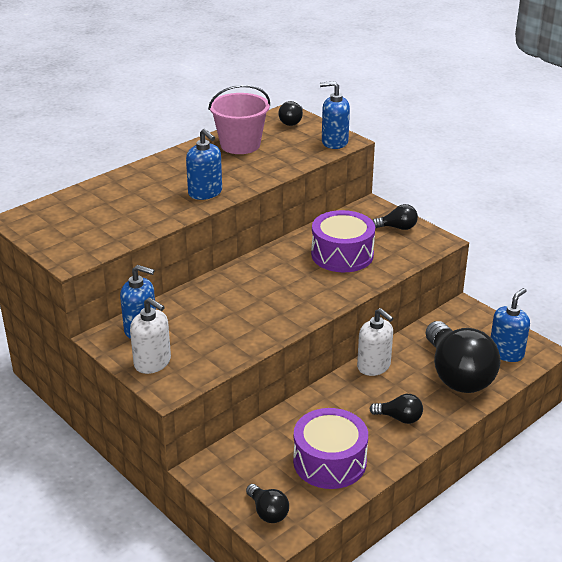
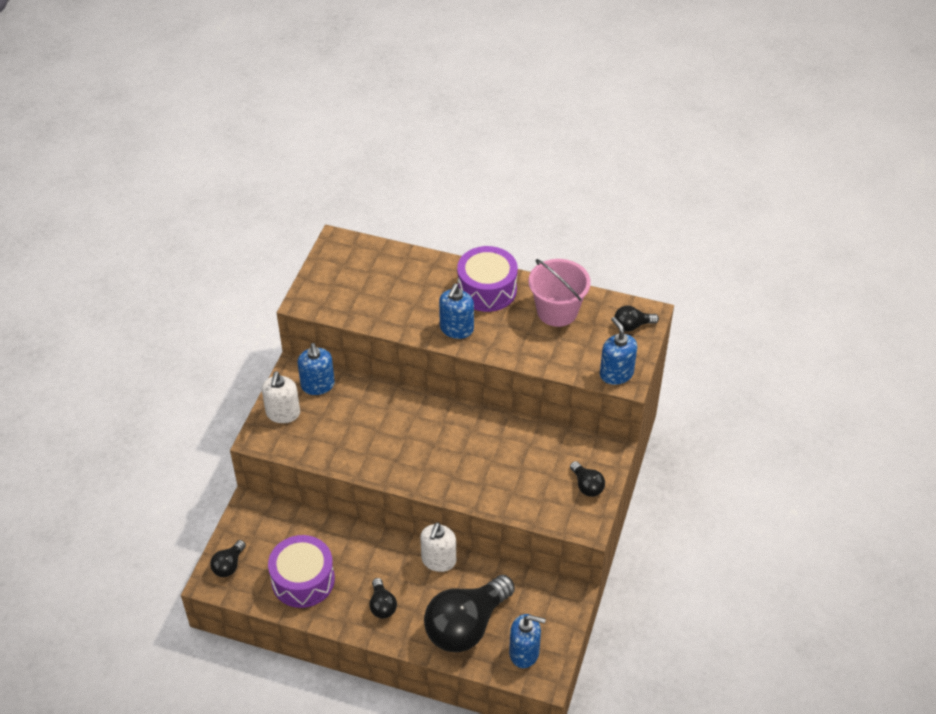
camera: 60 degrees right, 15 degrees up
(342, 254) = (510, 464): purple drum -> purple drum (487, 289)

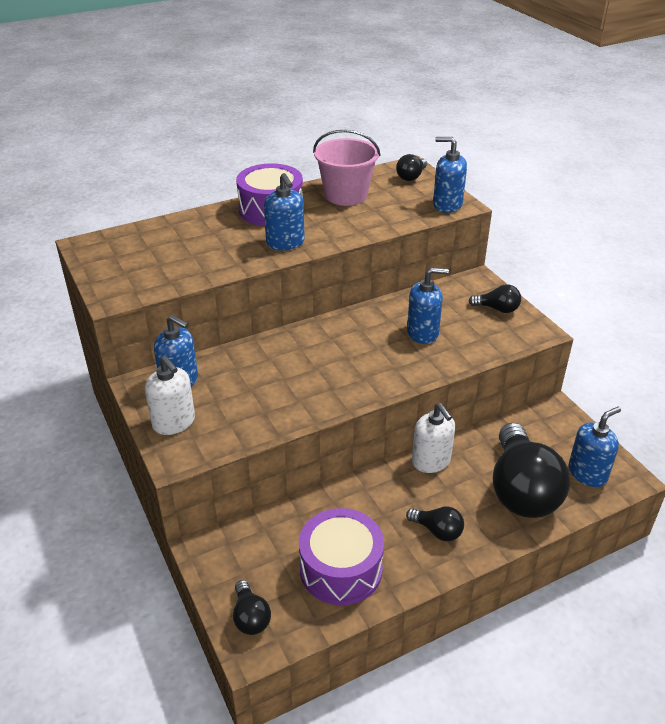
camera: 45 degrees left, 10 degrees down
(507, 464) = (423, 333): none -> blue soap dispenser

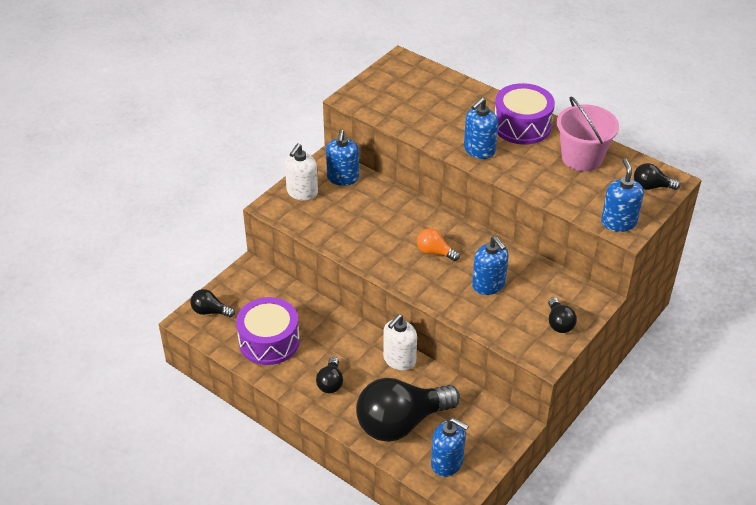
camera: 65 degrees right, 5 degrees up
(250, 617) = (210, 311): black light bulb -> black light bulb turned 60 degrees clockwise
(352, 352) = (434, 252): none -> orange light bulb

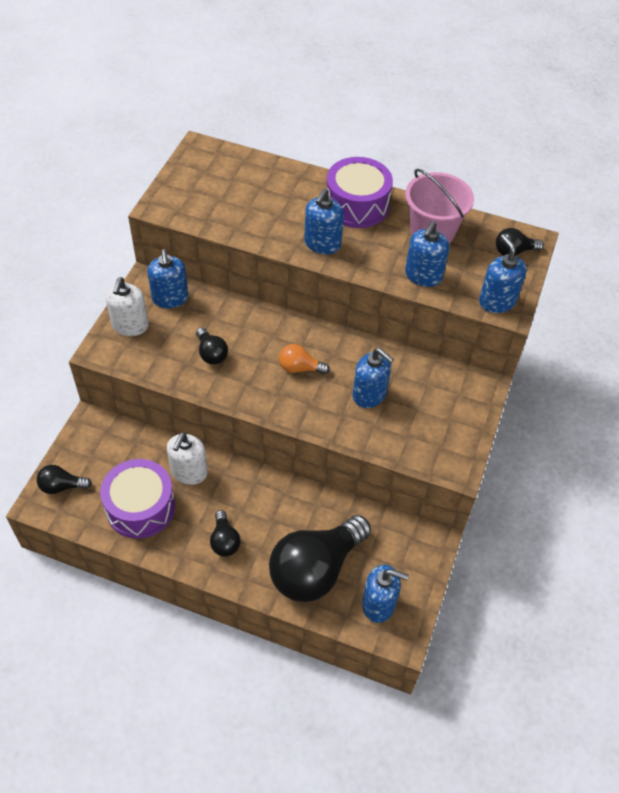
camera: 20 degrees left, 10 degrees up
(399, 360) = (289, 494): white soap dispenser -> white soap dispenser (189, 472)
(559, 190) = (423, 276): none -> blue soap dispenser
(559, 323) = (456, 423): black light bulb -> black light bulb (211, 353)

